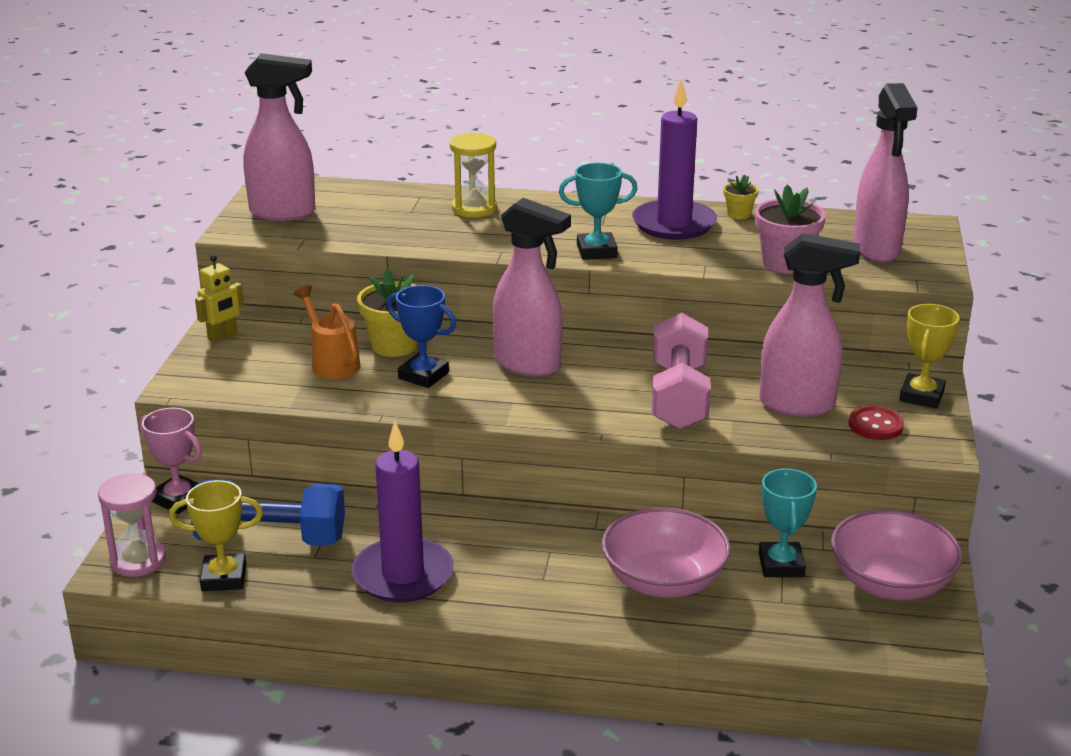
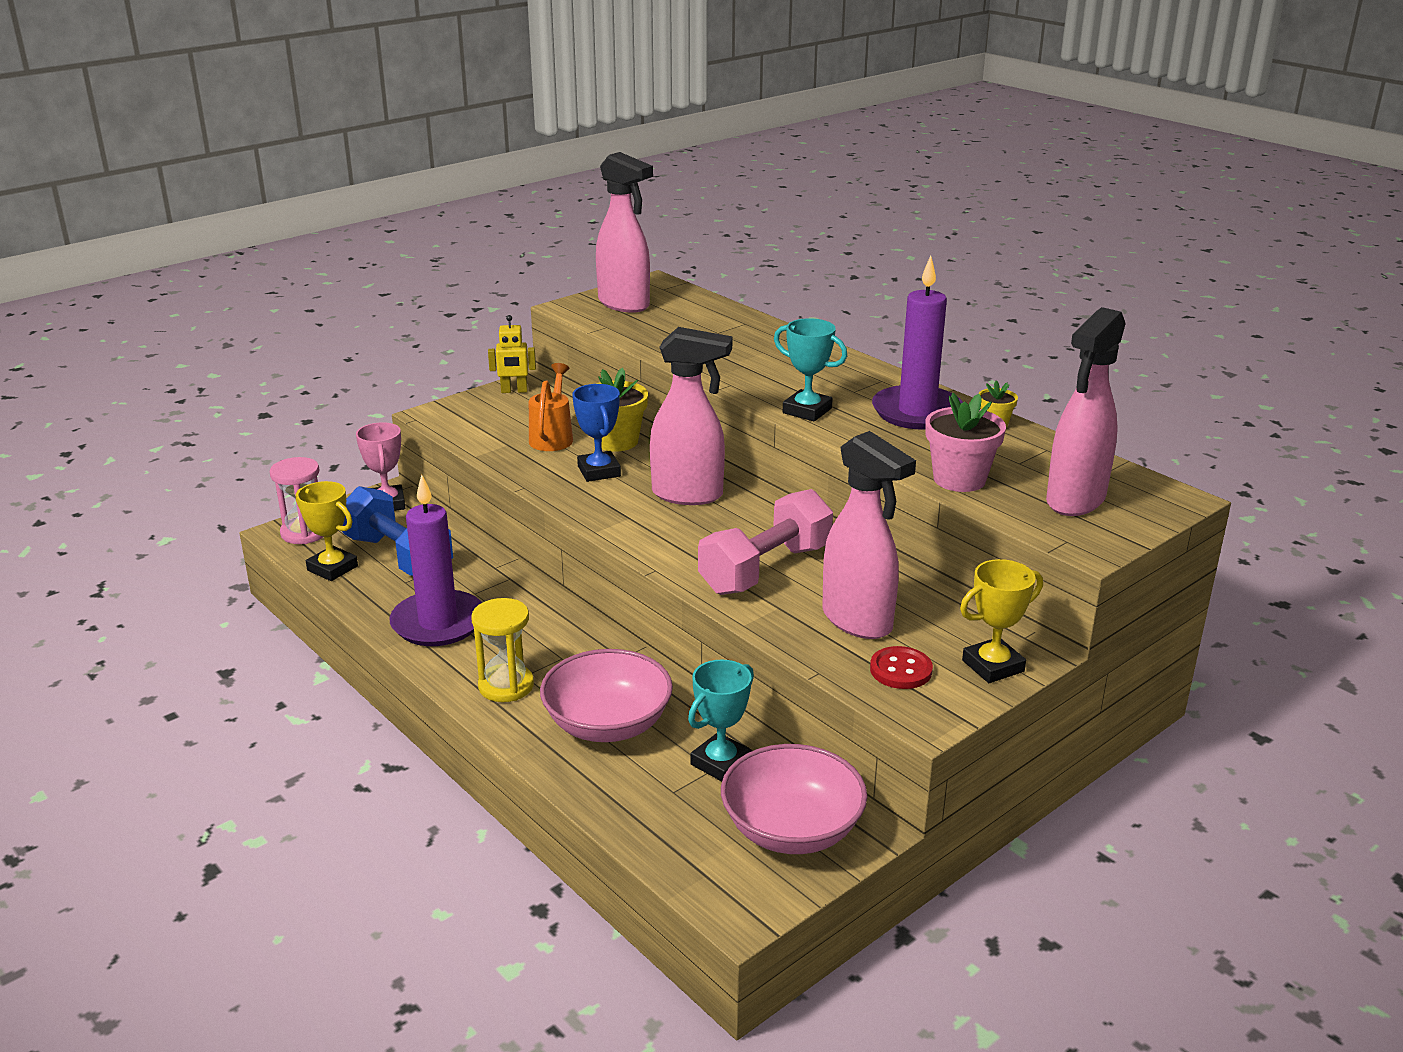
camera: 40 degrees right, 0 degrees up
(474, 208) = (770, 345): yellow hourglass -> yellow hourglass (506, 686)
(528, 365) = (688, 495): pink spray bottle -> pink spray bottle turned 60 degrees counterclockwise

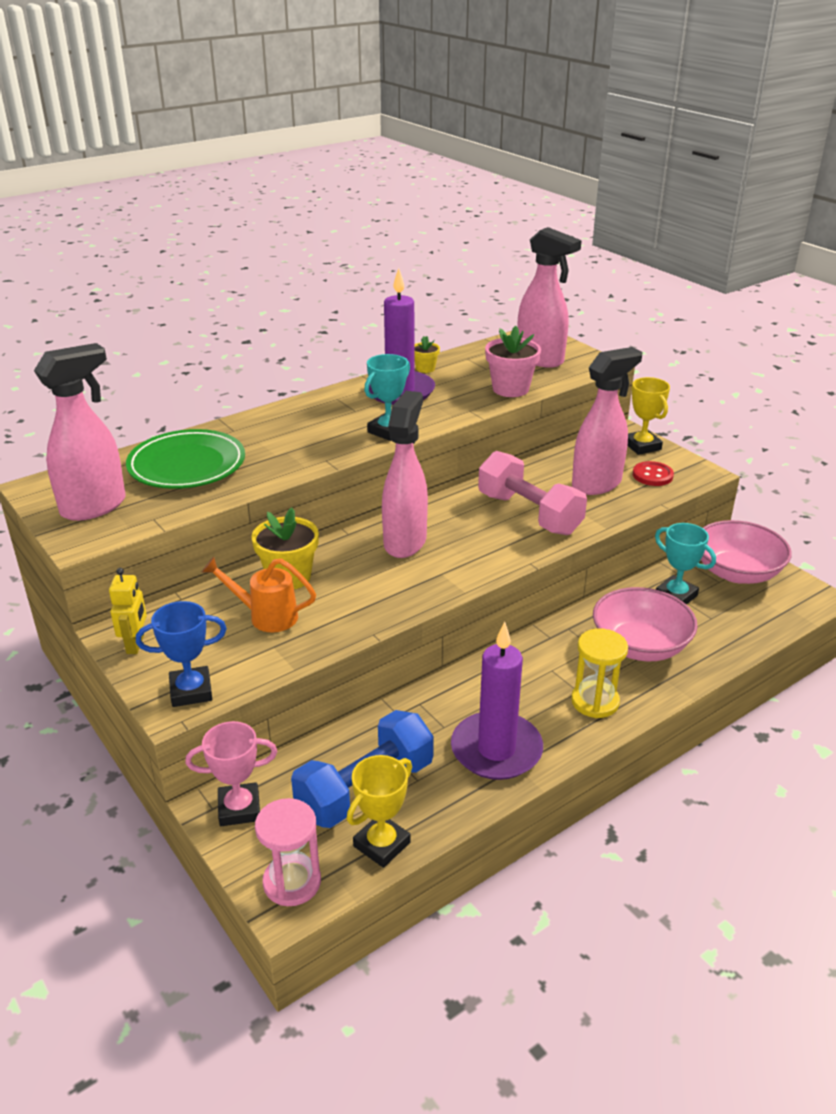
camera: 85 degrees left, 5 degrees up
(599, 471) = (350, 588): blue trophy -> blue trophy (191, 691)
(705, 328) = (187, 465): none -> green plate

